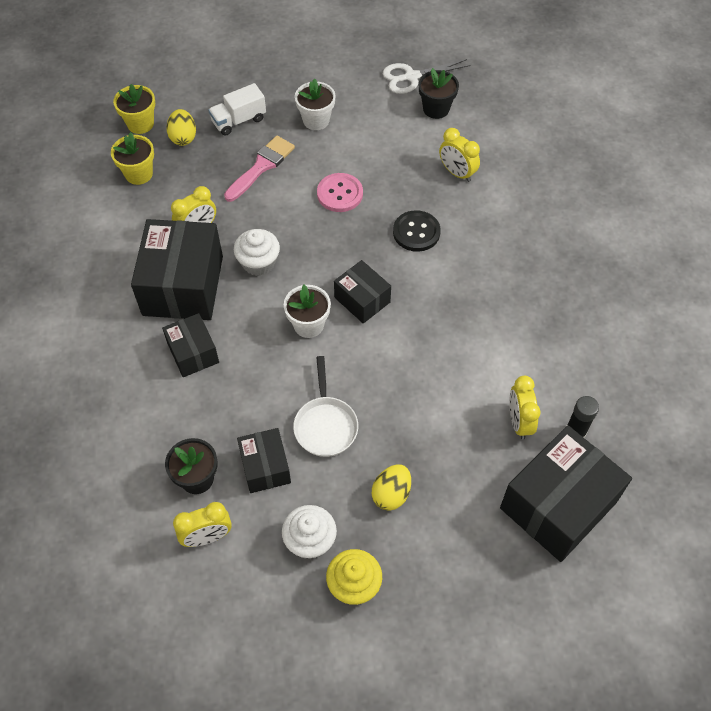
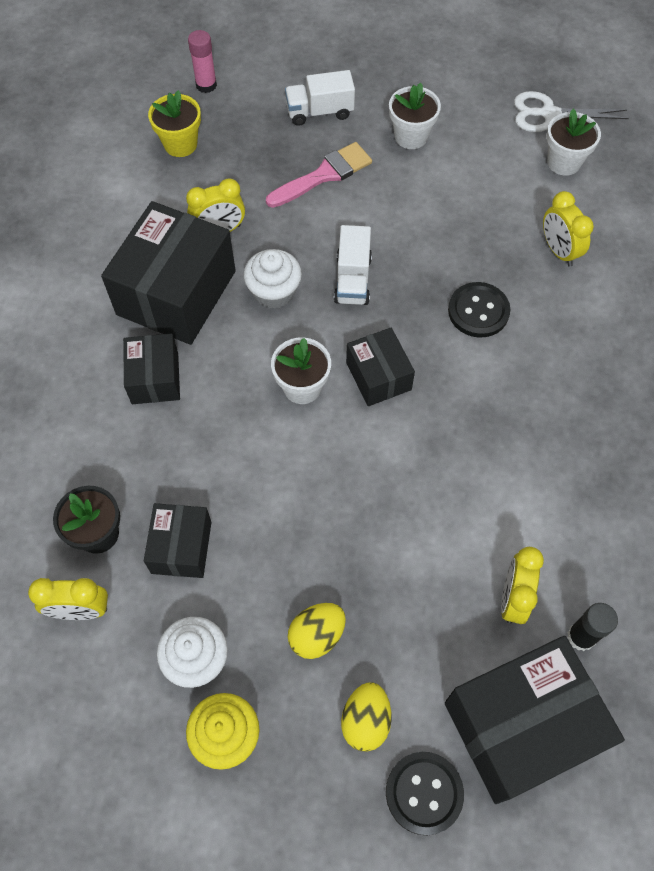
camera: 20 degrees right, 5 degrees up
(140, 124) = (206, 85): yellow flower pot -> pink glue stick
(183, 137) = (248, 114): yellow egg -> yellow egg (365, 721)
(314, 236) = (352, 279): none -> white truck
(325, 425) = (272, 519): white pan -> none
(340, 194) = (403, 235): pink button -> none
(436, 109) = (564, 162): black flower pot -> white flower pot
(509, 573) = (424, 793): none -> black button

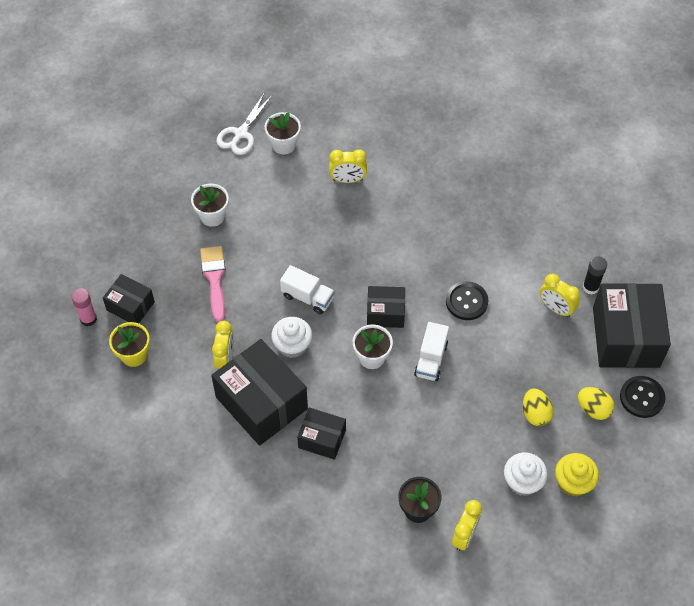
camera: 65 degrees left, 5 degrees down
(181, 547) = (449, 465): black box -> black box (130, 306)
(319, 112) = (158, 259): white truck -> white truck (431, 359)
(478, 311) = (368, 241): black button -> black button (466, 301)

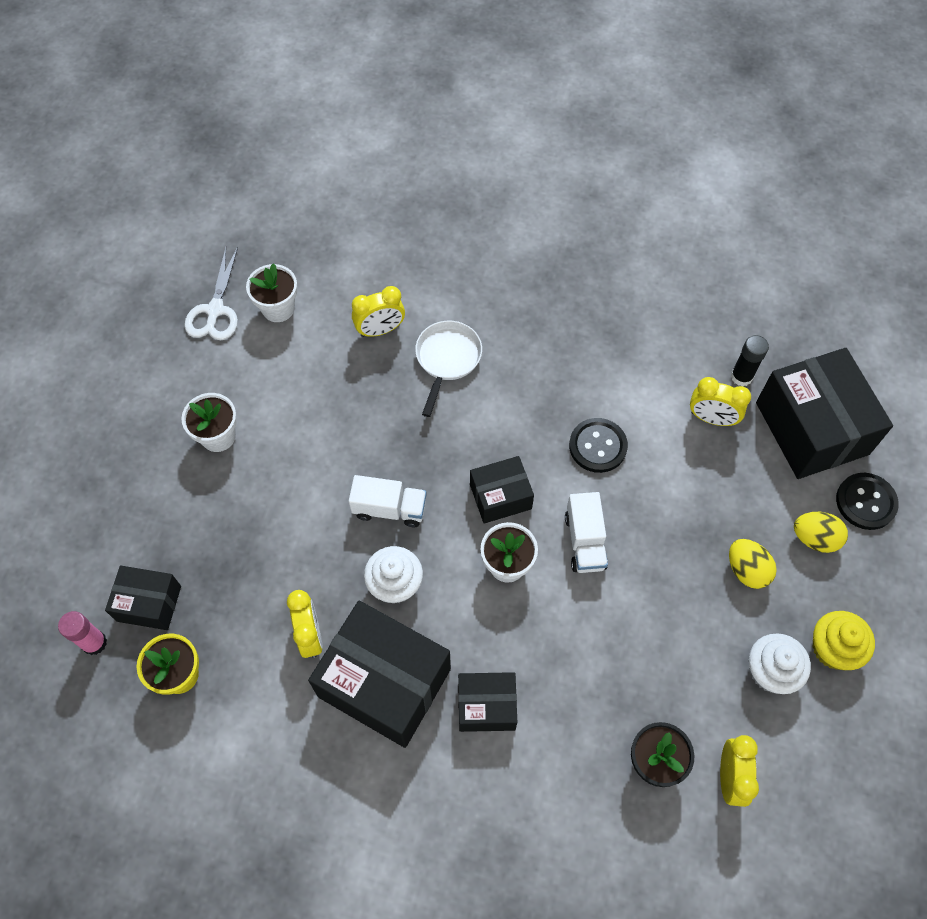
camera: 20 degrees left, 5 degrees up
(214, 279) = (253, 525): pink brush -> none
(386, 213) = (447, 359): none -> white pan

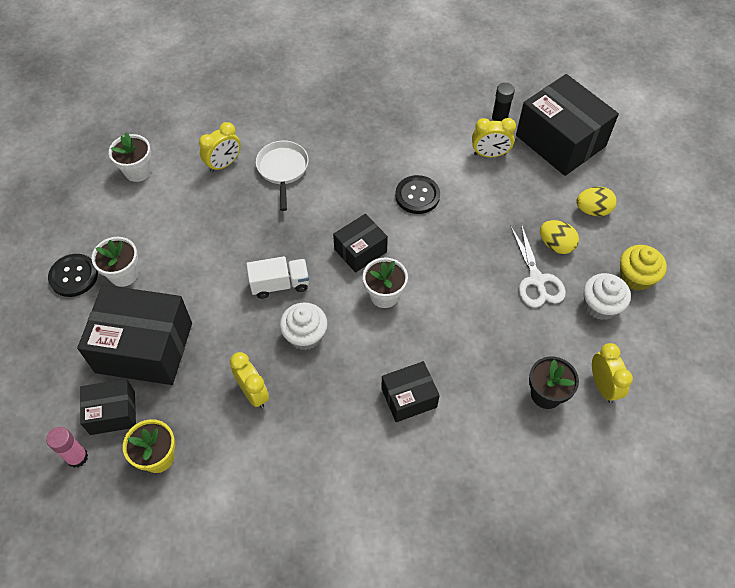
camera: 20 degrees left, 5 degrees down
(215, 310) = (87, 186): white scissors -> white scissors (536, 280)
(384, 683) = (324, 407): black box -> black box (144, 347)
(585, 541) = (434, 262): white truck -> none
(865, 502) = (616, 177): black button -> black button (74, 276)

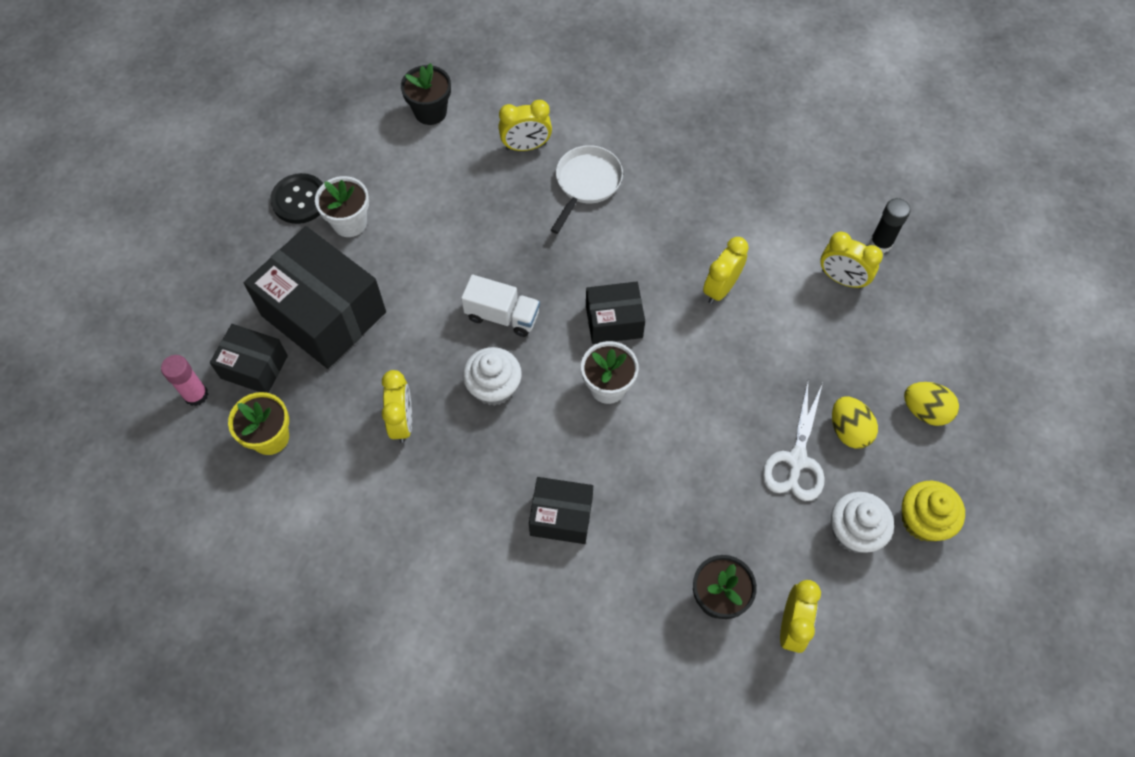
camera: 30 degrees right, 5 degrees up
(138, 171) = (430, 112): white flower pot -> black flower pot
(417, 196) = (720, 288): black button -> yellow clock
(560, 141) = (943, 304): black box -> none

